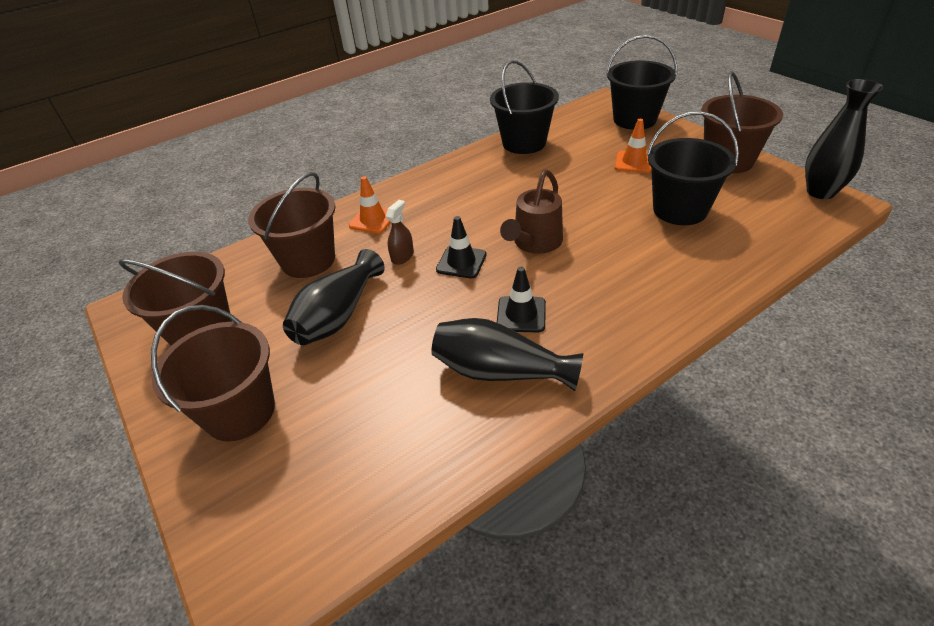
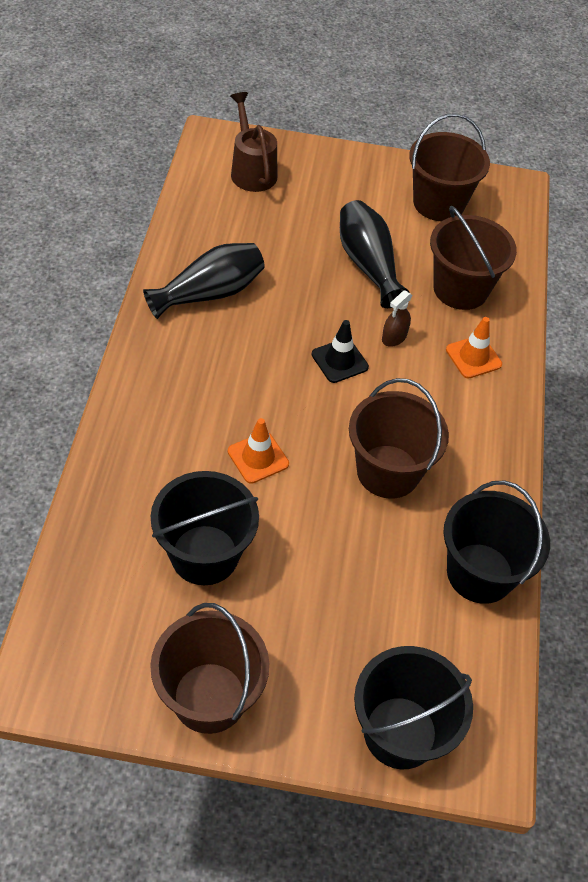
camera: 125 degrees right, 10 degrees up
(240, 412) = (335, 184): brown bucket -> brown bucket (388, 471)
(402, 256) = (394, 337): brown spray bottle -> brown spray bottle turned 60 degrees clockwise
(521, 314) = (240, 342): black traffic cone -> none
(534, 243) = (301, 419): brown watering can -> brown watering can (251, 170)
(634, 162) = (317, 617): orange traffic cone -> orange traffic cone (258, 458)
(820, 192) = (67, 693): black vase -> none

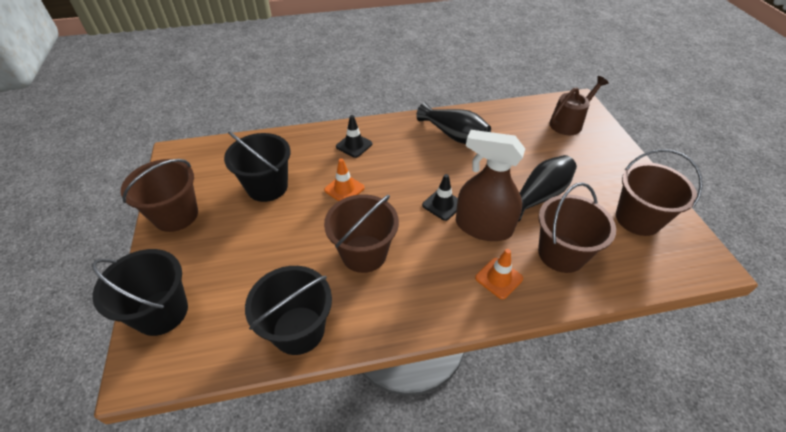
camera: 75 degrees right, 5 degrees down
(165, 416) = (354, 145): none -> black traffic cone
(394, 337) = (483, 227): brown spray bottle -> brown spray bottle, size x2.42

